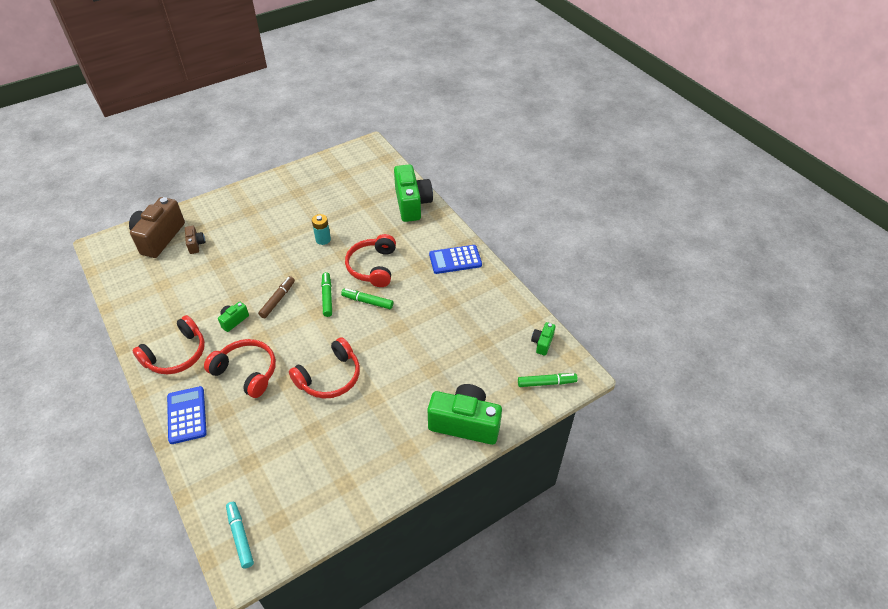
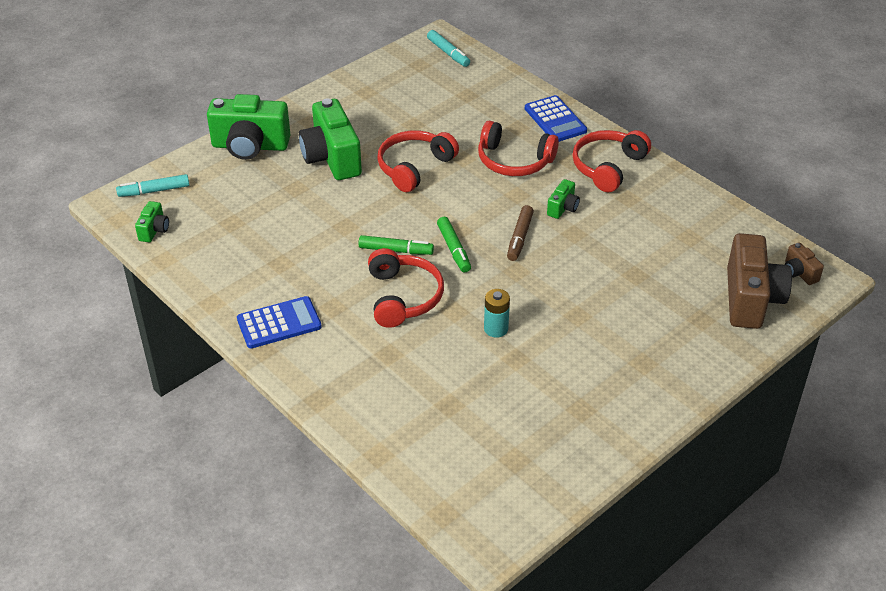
camera: 170 degrees right, 5 degrees down
(196, 244) = (687, 296): brown camera -> brown camera (799, 273)
(412, 204) = (367, 413): green camera -> green camera (332, 158)
(546, 383) = (154, 191): green marker -> turquoise marker

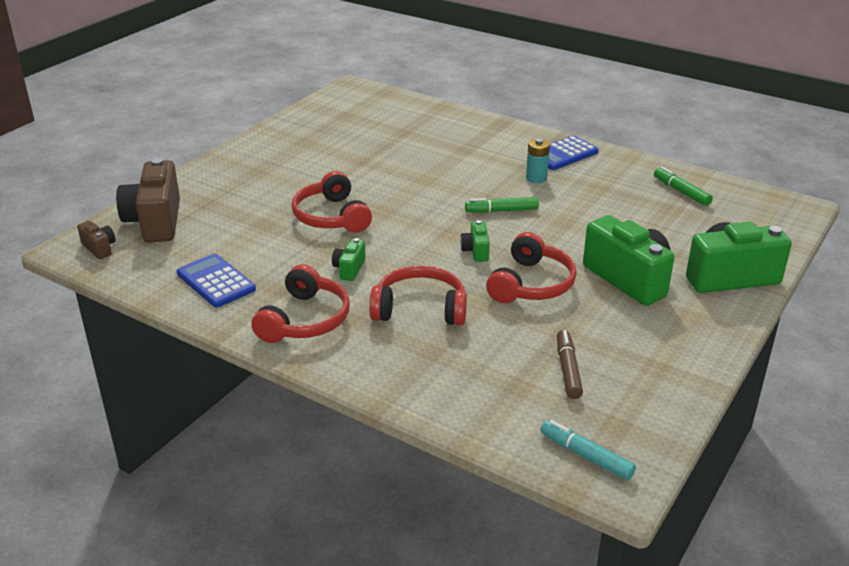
camera: 165 degrees right, 10 degrees down
(154, 191) = (774, 222): turquoise marker -> none
(154, 230) = (733, 194): green camera -> green camera (476, 251)
(403, 297) = (474, 181): red headphones -> red headphones (331, 217)
(454, 249) = (447, 219): green marker -> green marker (681, 192)
(496, 329) = (385, 173): turquoise battery -> turquoise battery (536, 178)
(519, 238) = (387, 237): brown marker -> brown marker (568, 370)
(555, 120) = (384, 370): blue calculator -> blue calculator (216, 281)

